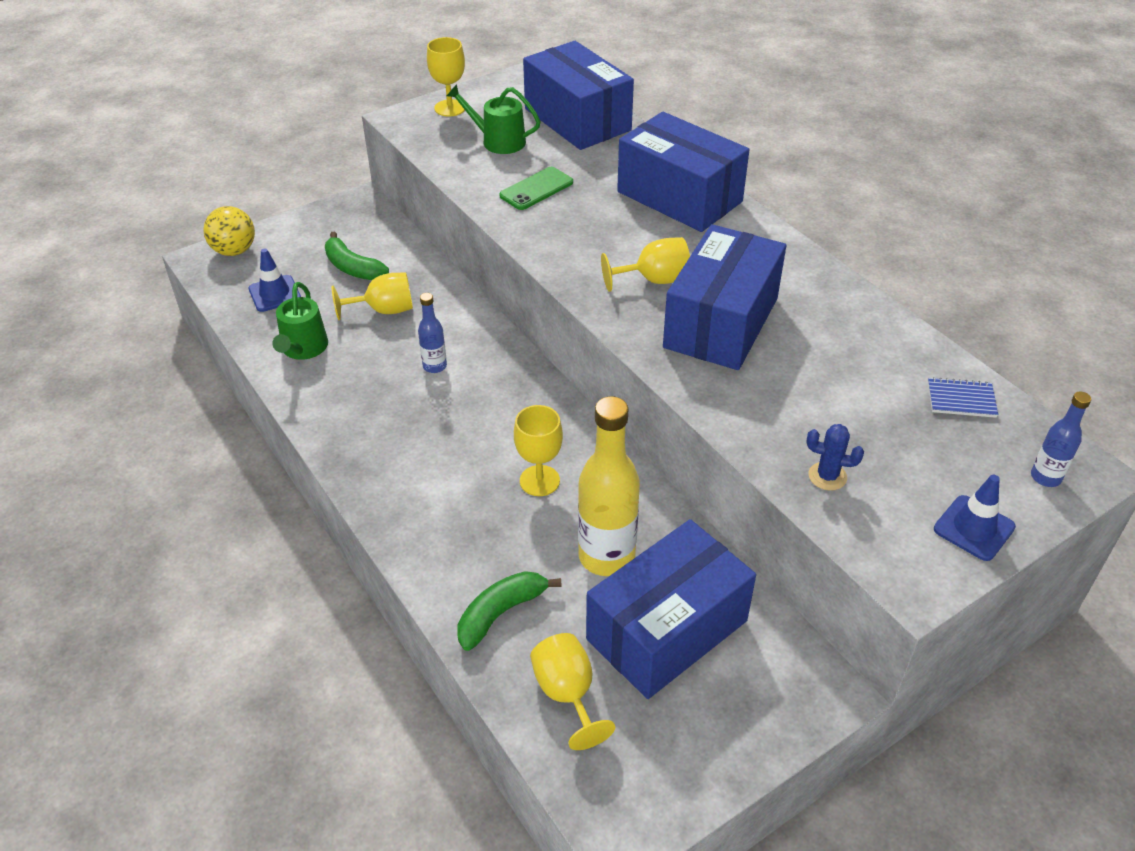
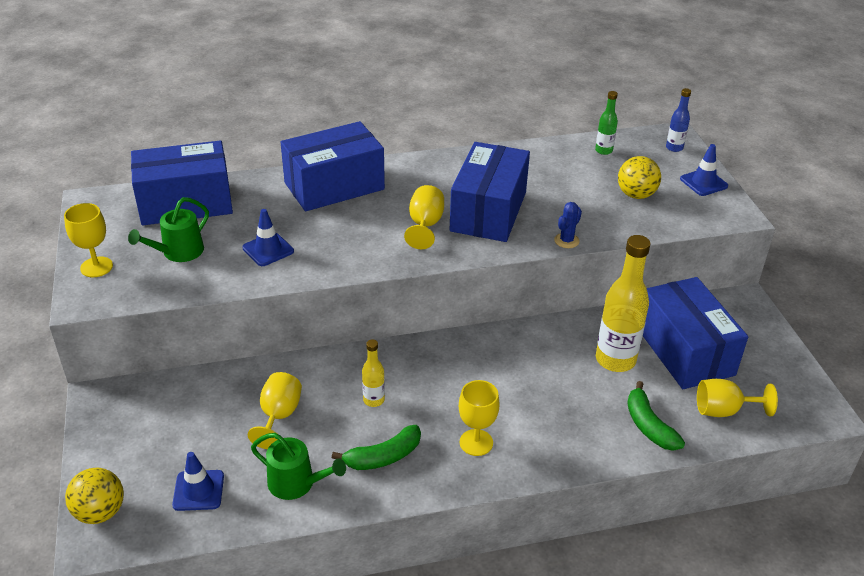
camera: 70 degrees left, 5 degrees down
(352, 267) = (200, 424): green banana -> green banana (383, 457)
(435, 366) = (374, 400): blue bottle -> yellow bottle
(536, 189) = (268, 249): green phone -> blue traffic cone
(539, 481) = (531, 373): yellow goblet -> yellow goblet (476, 442)
(721, 322) = (488, 211): blue box -> blue box turned 60 degrees clockwise
(827, 476) = (648, 216): blue cactus -> blue cactus (566, 241)
(873, 454) = (636, 195): none -> yellow ball
(961, 399) = (603, 151): blue notebook -> green bottle

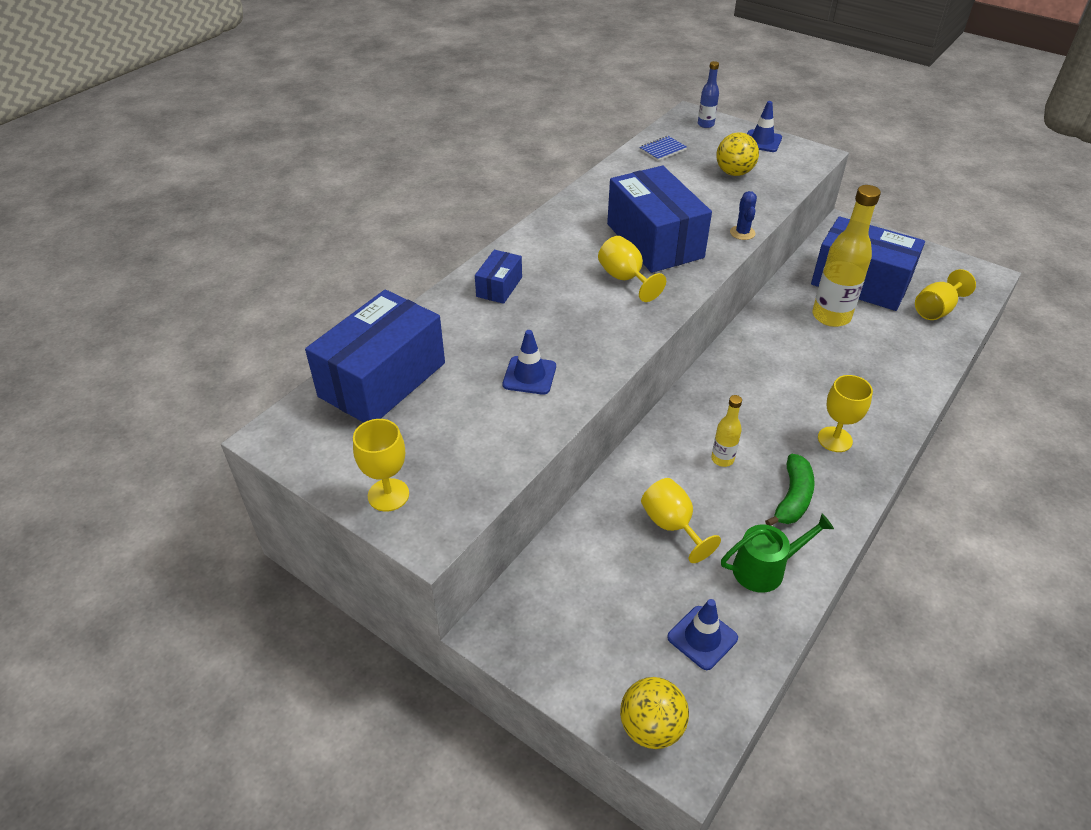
camera: 40 degrees left, 5 degrees up
(179, 252) = (450, 429): green watering can -> none
(334, 186) = (499, 287): blue box -> blue box, size x0.47
(603, 151) = (662, 150): green bottle -> blue notebook
(648, 425) = (913, 350): green banana -> none

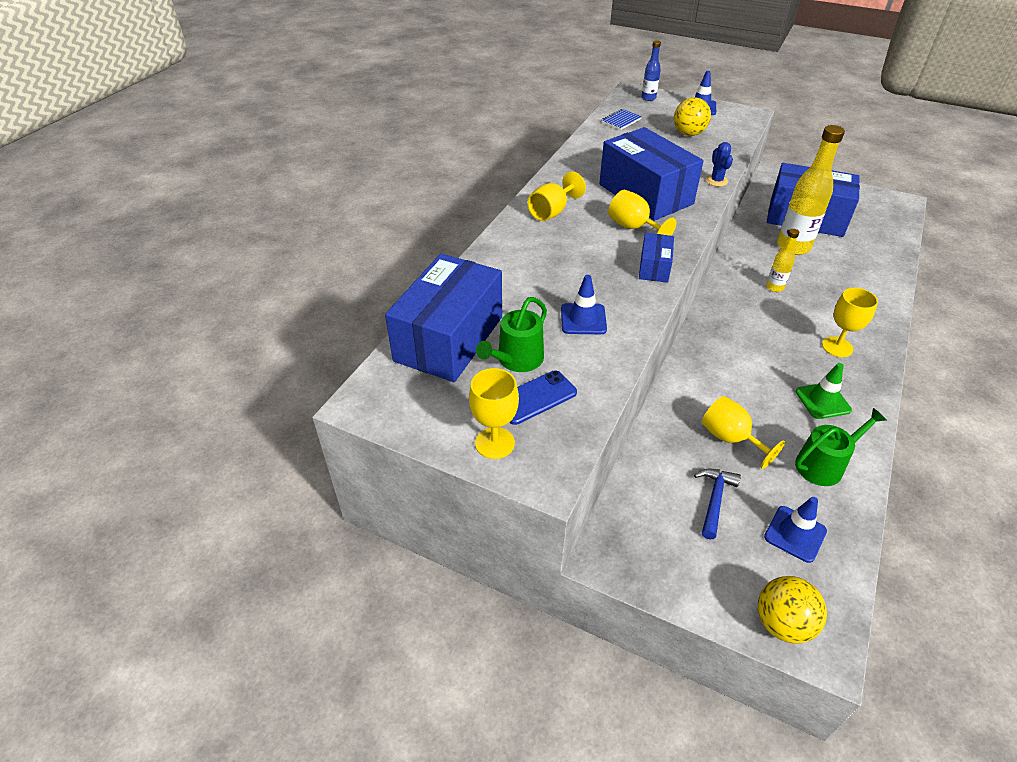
camera: 10 degrees left, 0 degrees up
(443, 411) = (517, 360): none -> green watering can
(447, 453) = (535, 397): none -> blue phone
(499, 287) = (525, 246): blue box -> blue box (654, 267)
(628, 589) = (714, 500): none -> blue hammer
(722, 459) = (751, 375): yellow bottle -> yellow bottle (774, 287)
(792, 498) = (822, 401): green banana -> green traffic cone
(936, 310) = (874, 232): yellow goblet -> yellow goblet (552, 212)

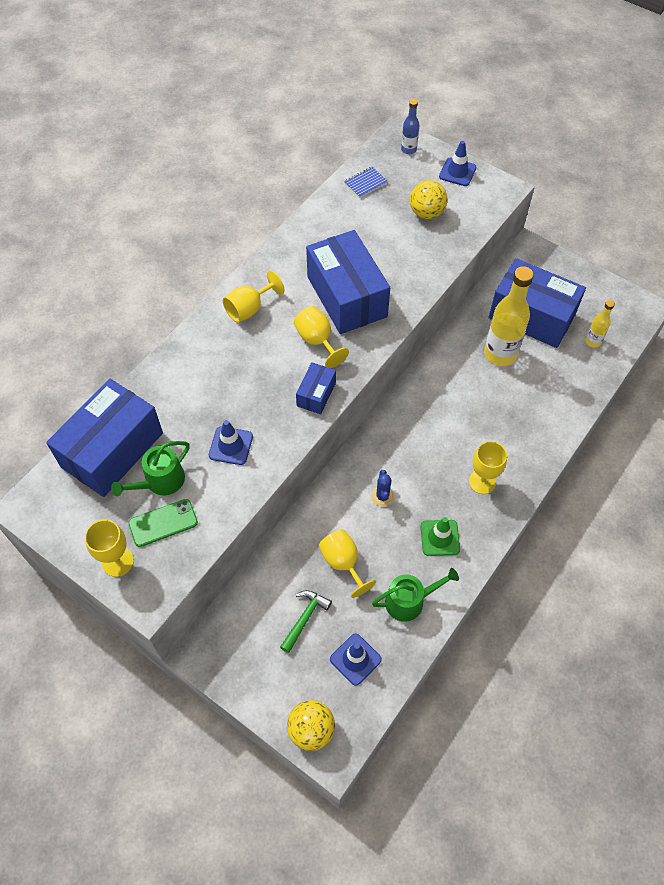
camera: 10 degrees right, 15 degrees up
(535, 397) = (163, 523): blue phone -> green phone
(714, 500) = (305, 618): blue hammer -> green hammer
(716, 181) = (424, 287): blue cactus -> blue cactus (382, 496)
(774, 287) = (457, 403): yellow bottle -> yellow bottle (593, 341)

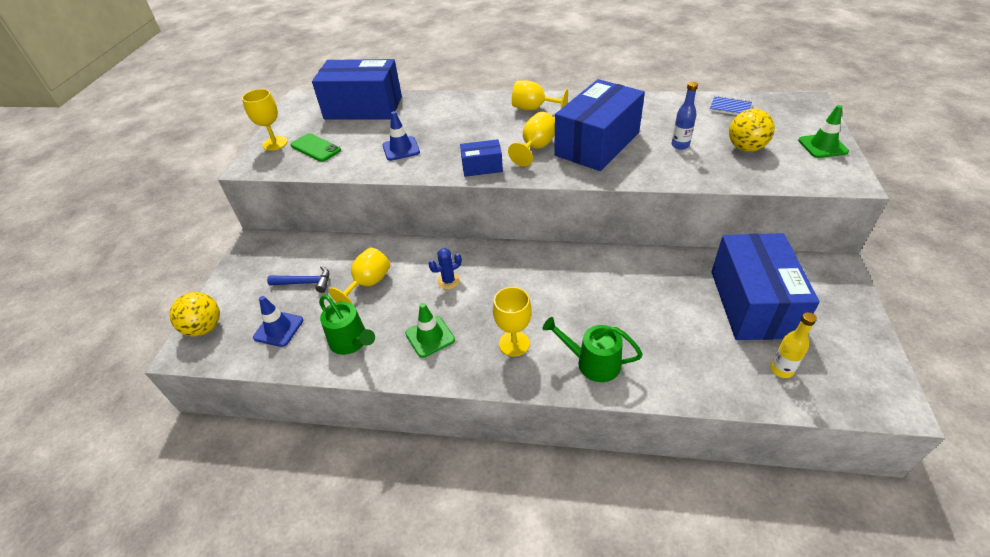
camera: 65 degrees right, 15 degrees down
(160, 481) = (350, 134): green watering can -> green watering can (593, 363)
(305, 618) = (305, 283): green hammer -> blue hammer
(408, 149) = (803, 112): blue bottle -> blue bottle (680, 145)
(457, 172) = (822, 146): blue traffic cone -> green traffic cone
(500, 354) = (678, 297): yellow bottle -> none

